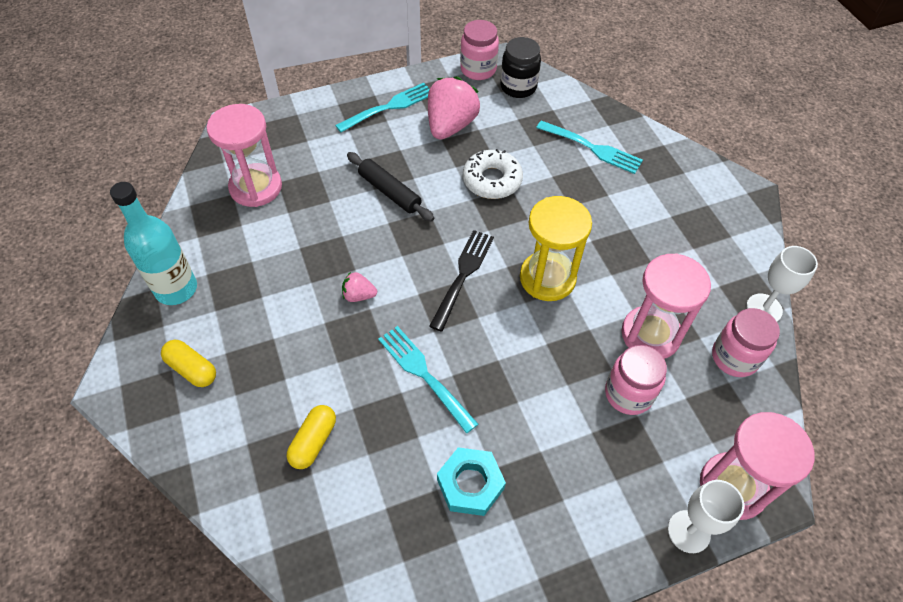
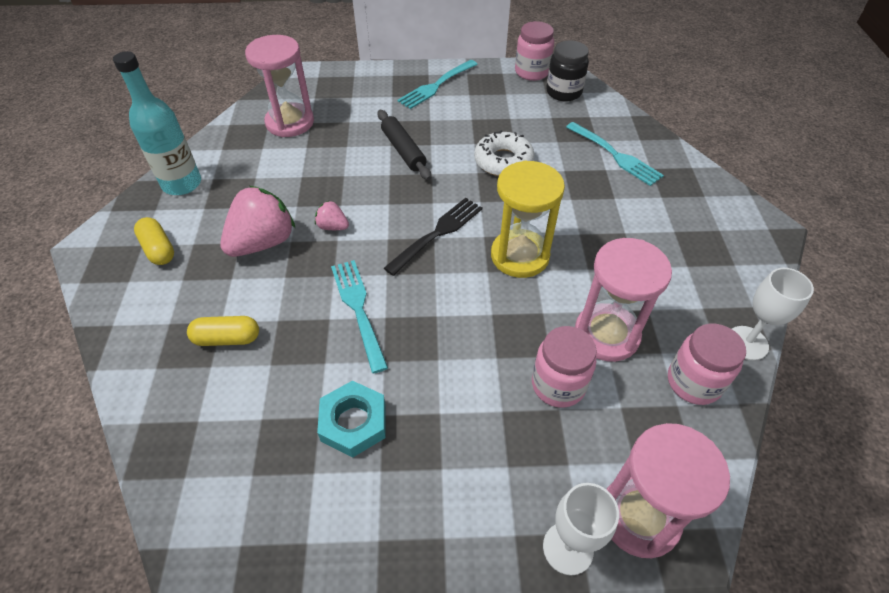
camera: 20 degrees right, 5 degrees down
(313, 441) = (227, 338): yellow capsule -> yellow capsule turned 45 degrees clockwise
(389, 107) = (436, 86): turquoise fork -> turquoise fork turned 150 degrees clockwise
(450, 126) = (485, 110): pink strawberry -> pink strawberry (263, 242)

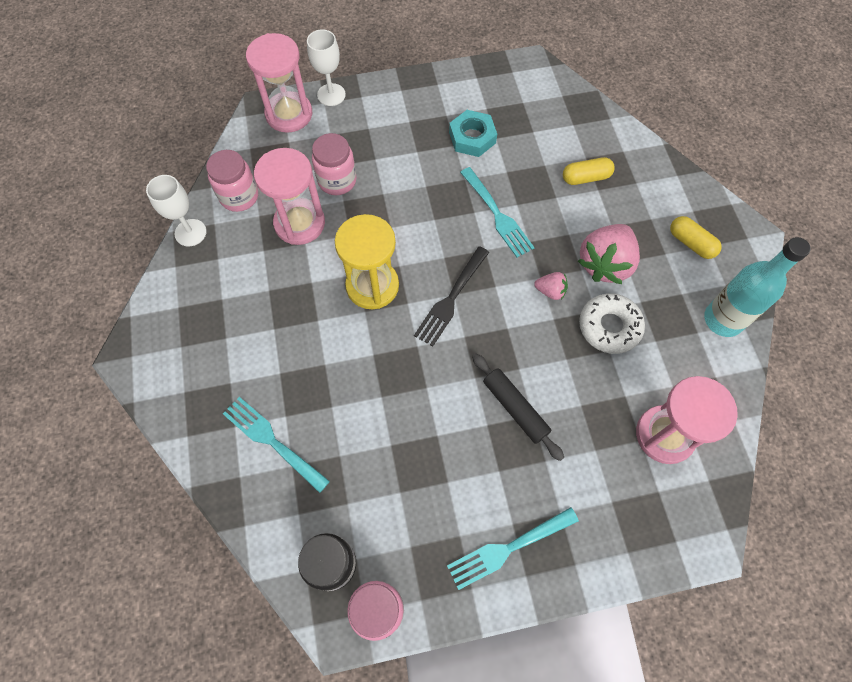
camera: 170 degrees right, 15 degrees up
(436, 86) = (508, 548): turquoise fork -> turquoise fork turned 150 degrees counterclockwise
(503, 161) = (400, 409): white donut -> white donut (609, 327)

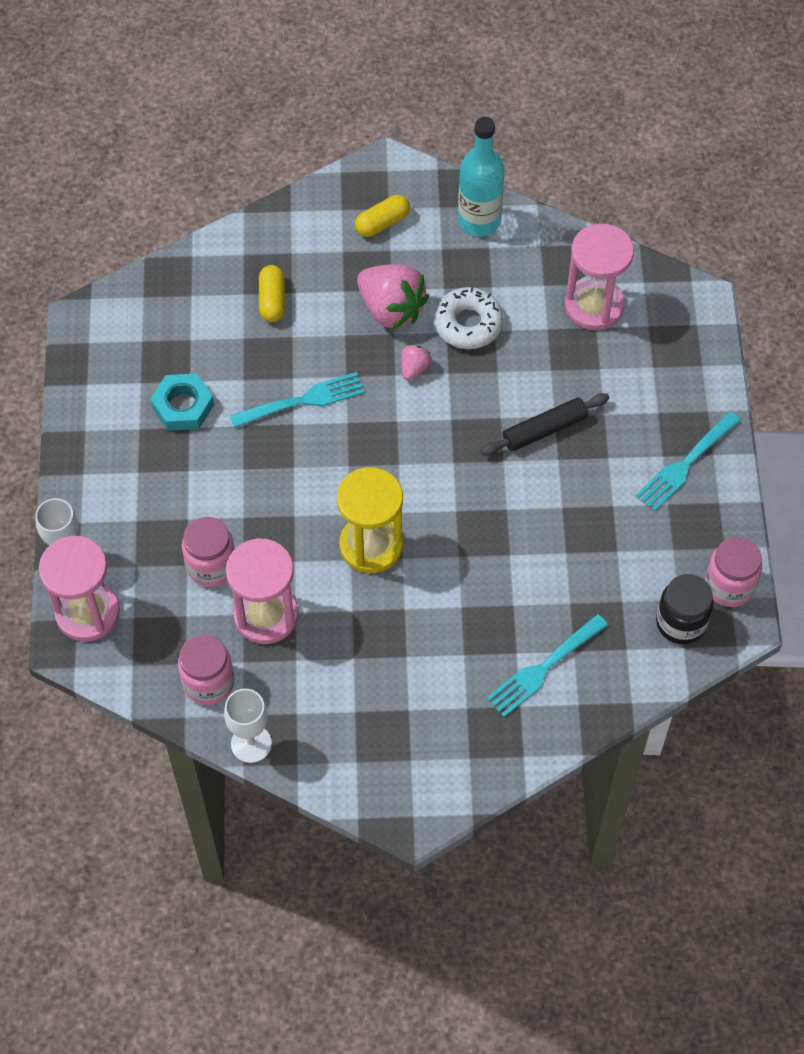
camera: 80 degrees left, 5 degrees down
(451, 299) = (404, 467): black fork -> none
(508, 548) = (685, 464): turquoise fork -> turquoise fork turned 60 degrees clockwise

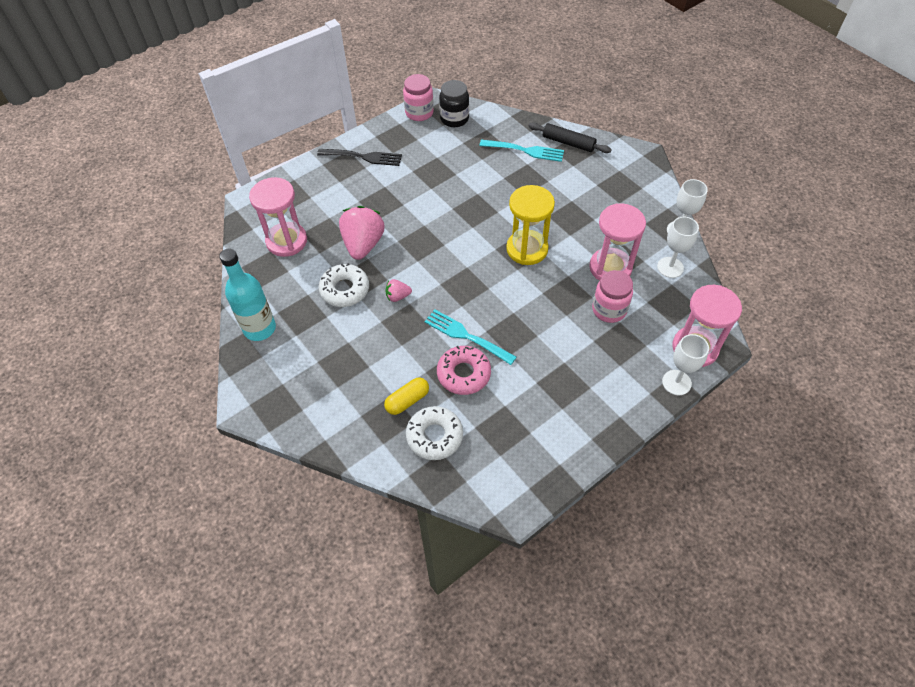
camera: 125 degrees left, 5 degrees down
(183, 406) = (525, 396): turquoise nut -> none
(208, 682) = (670, 267): pink jar -> white goblet
(212, 300) = (434, 436): none -> white donut
(258, 368) = (463, 374): none -> pink donut
(382, 223) = (298, 379): yellow capsule -> none
(391, 309) = (364, 333): pink strawberry -> pink strawberry (363, 244)
(544, 430) = (389, 219): black rolling pin -> black rolling pin (568, 143)
(685, 464) = (363, 157): turquoise fork -> black fork

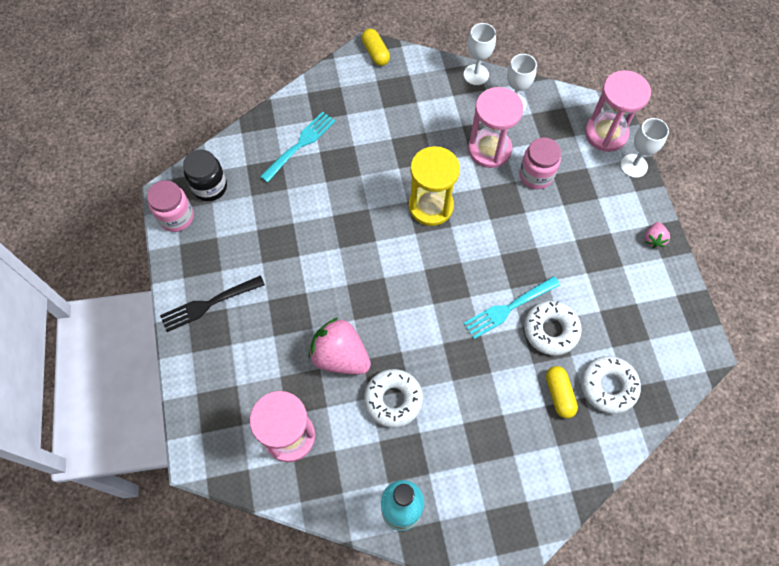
camera: 65 degrees left, 10 degrees up
(363, 157) = (209, 304): black fork -> black fork turned 150 degrees counterclockwise
(398, 296) = (429, 350): pink strawberry -> pink strawberry (653, 239)
(463, 374) = (551, 330): pink donut -> white donut
(568, 143) = (314, 102): black rolling pin -> none
(645, 159) = (375, 53): none -> yellow capsule

